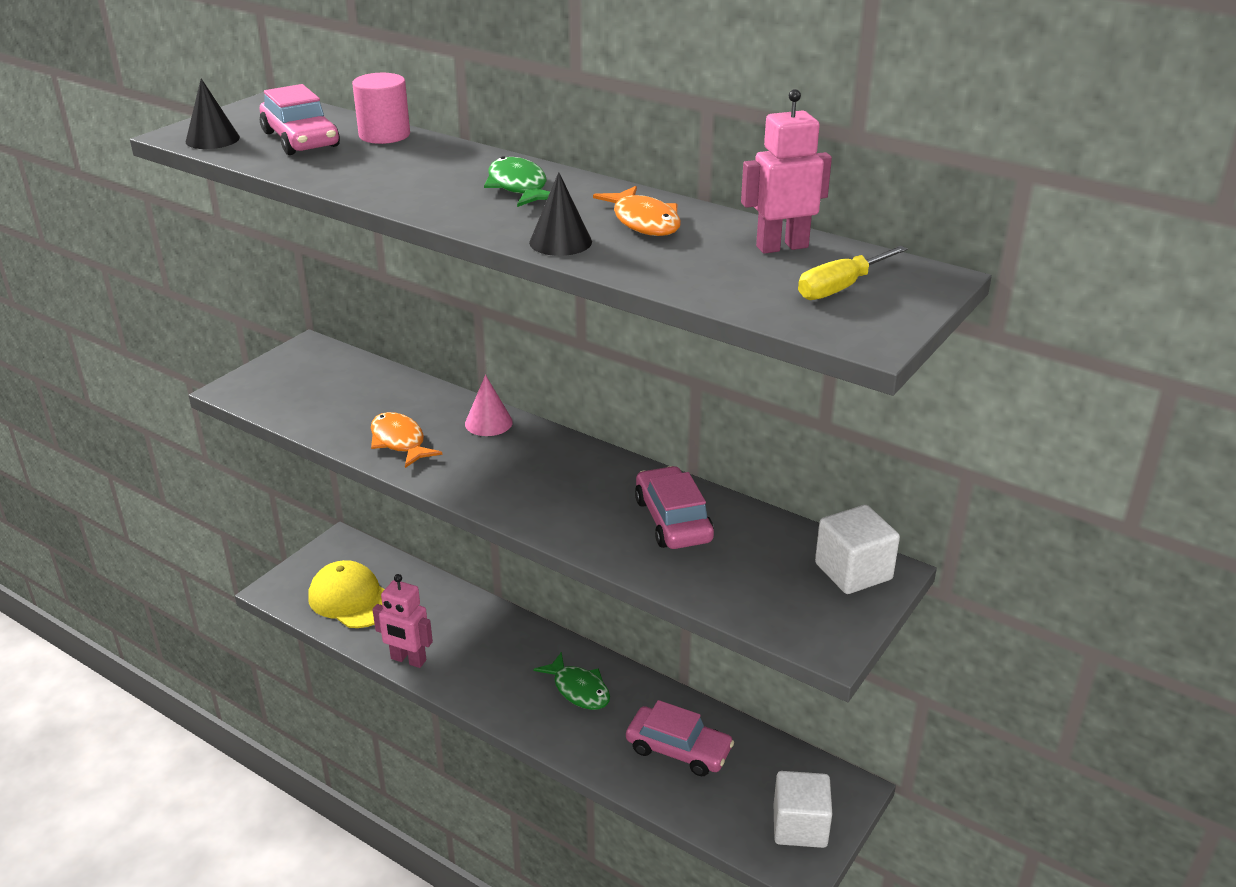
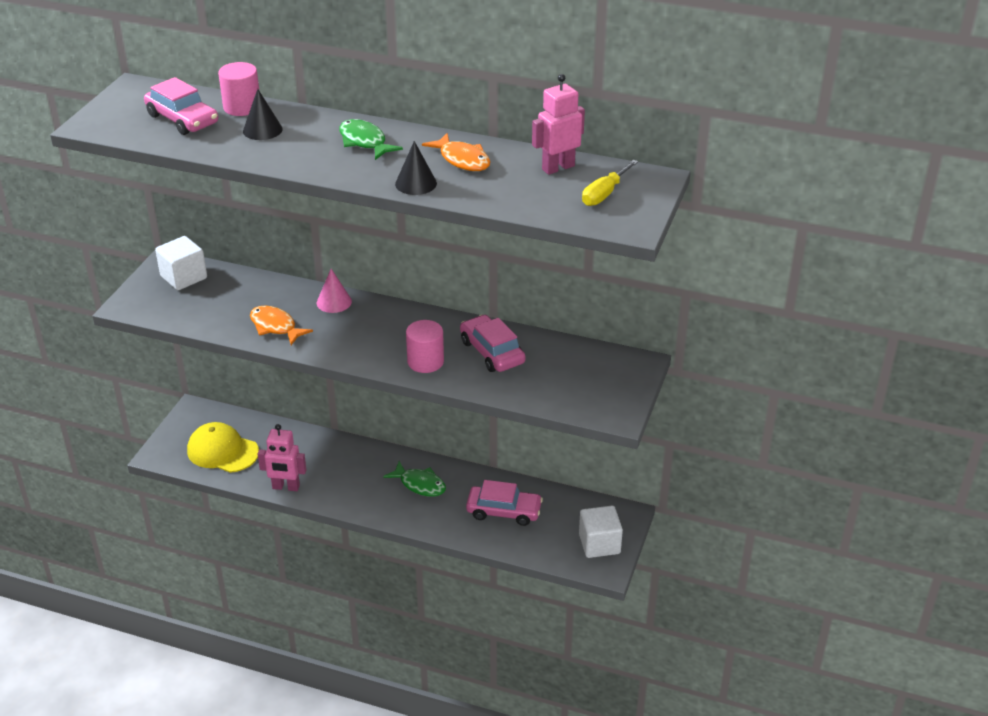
camera: 15 degrees left, 5 degrees up
(212, 139) = (116, 127): black cone -> black cone (262, 130)
(575, 518) = (425, 362): none -> pink cylinder
(853, 571) = (620, 367): white cube -> white cube (184, 277)

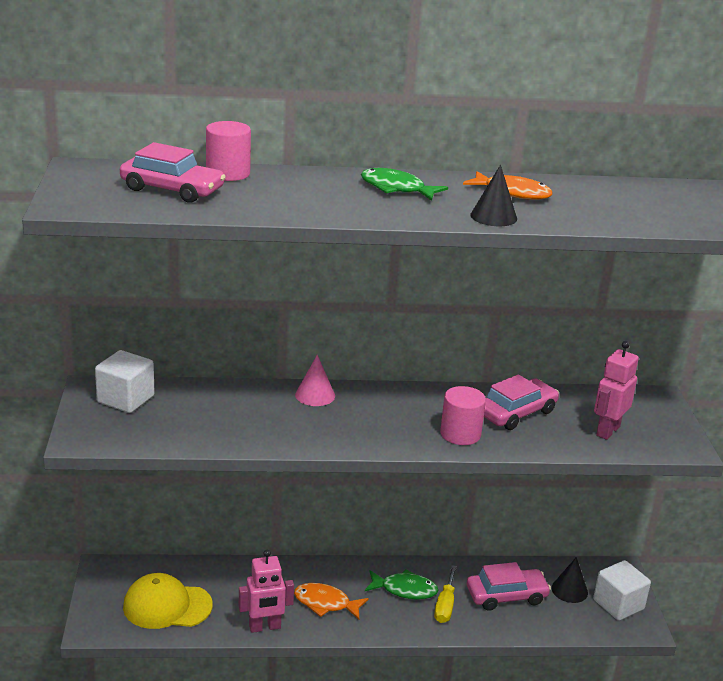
camera: 25 degrees left, 10 degrees down
(262, 130) = (275, 190): black cone -> black cone (569, 590)
(275, 327) = (272, 430): orange fish -> orange fish (325, 603)
(492, 352) = (516, 413): pink car -> pink car turned 105 degrees clockwise
(558, 167) = (609, 189): pink robot -> pink robot (607, 431)
(604, 194) = (679, 204): yellow screwdriver -> yellow screwdriver (445, 605)

